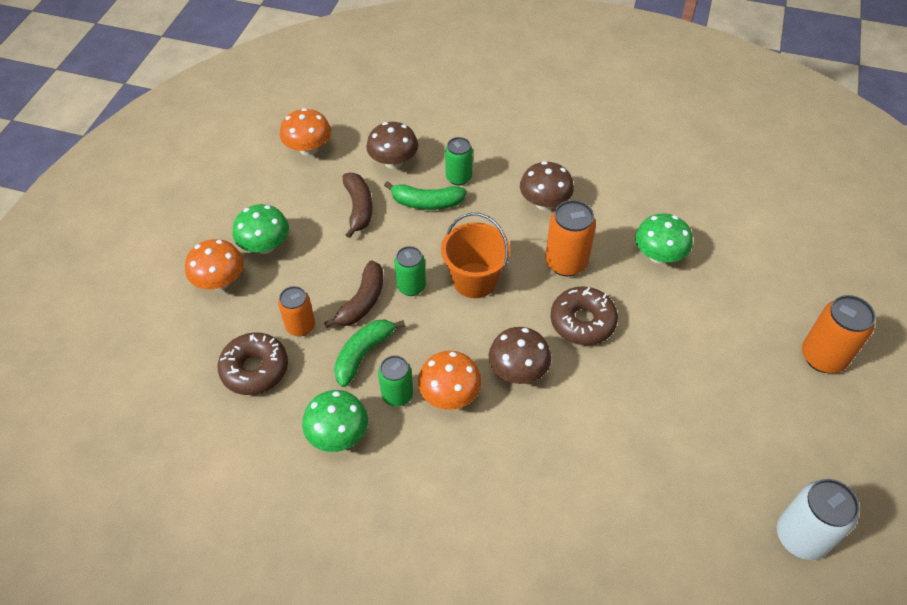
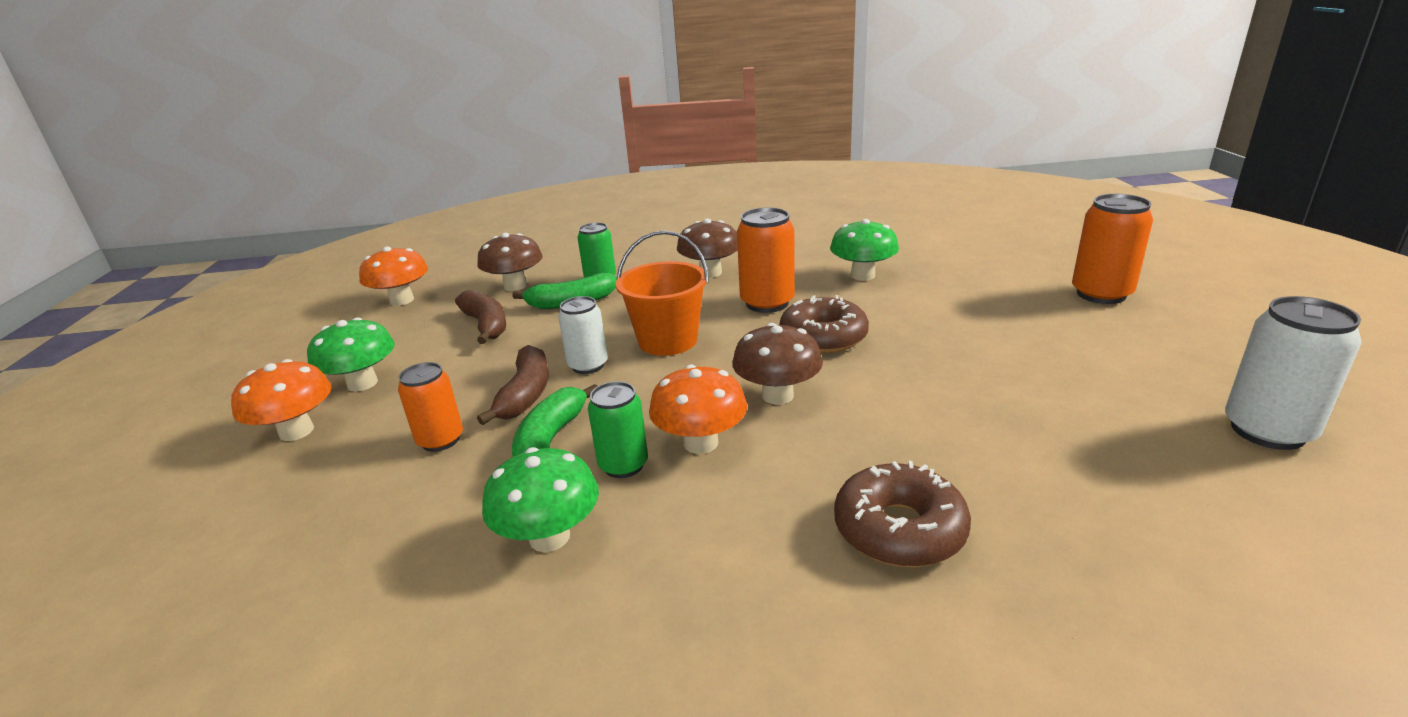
camera: 20 degrees left, 25 degrees down
(255, 369) = (376, 505): brown donut -> brown donut (899, 529)
(411, 286) = (588, 365): green can -> white can

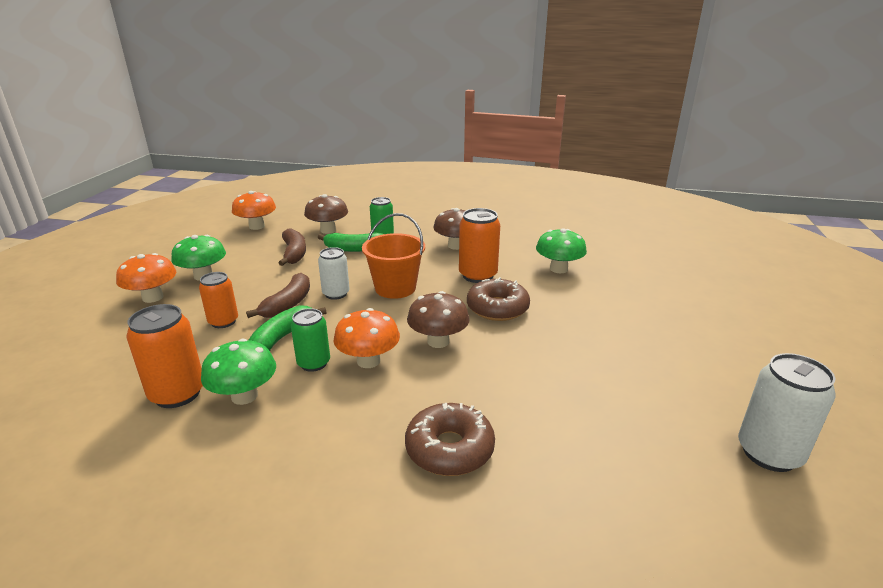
camera: 15 degrees right, 0 degrees up
(1101, 294) = (727, 320): orange can -> orange can (177, 394)

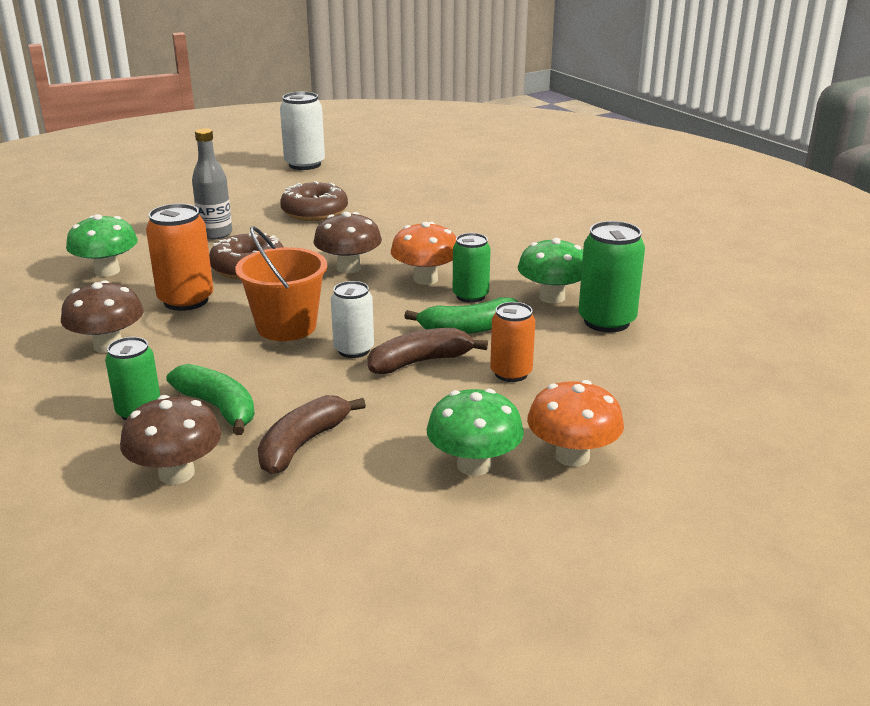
camera: 135 degrees left, 0 degrees up
(177, 394) = (606, 321): orange can -> green can
(257, 226) = (258, 565): orange mushroom -> none
(449, 449) = (453, 222): brown donut -> brown donut (314, 212)
(582, 320) = (215, 234): none -> grey bottle

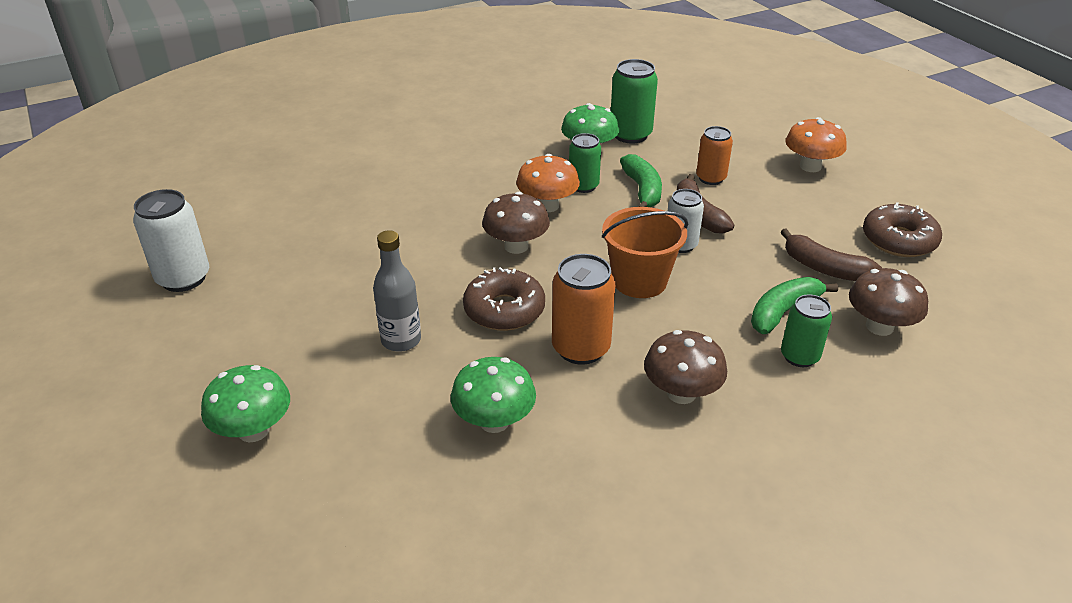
camera: 85 degrees left, 10 degrees up
(314, 212) = (358, 268): brown donut -> brown donut (898, 240)
(474, 465) = (830, 200): green mushroom -> green mushroom (254, 430)

